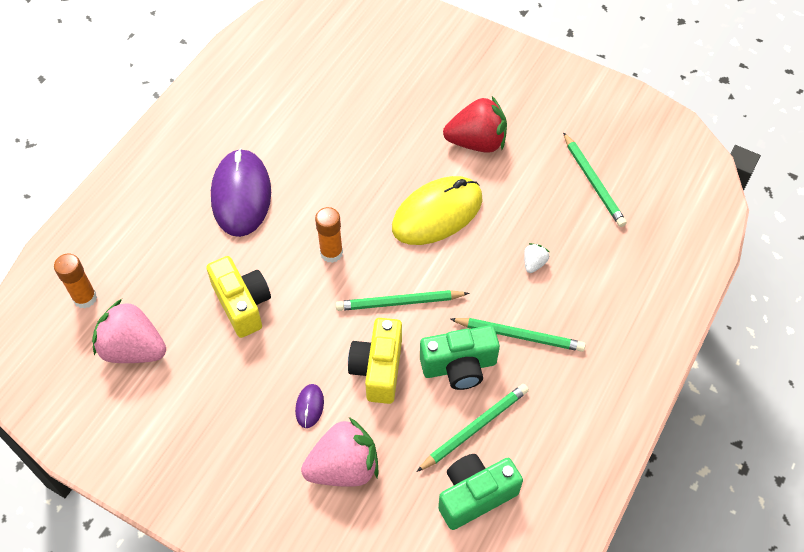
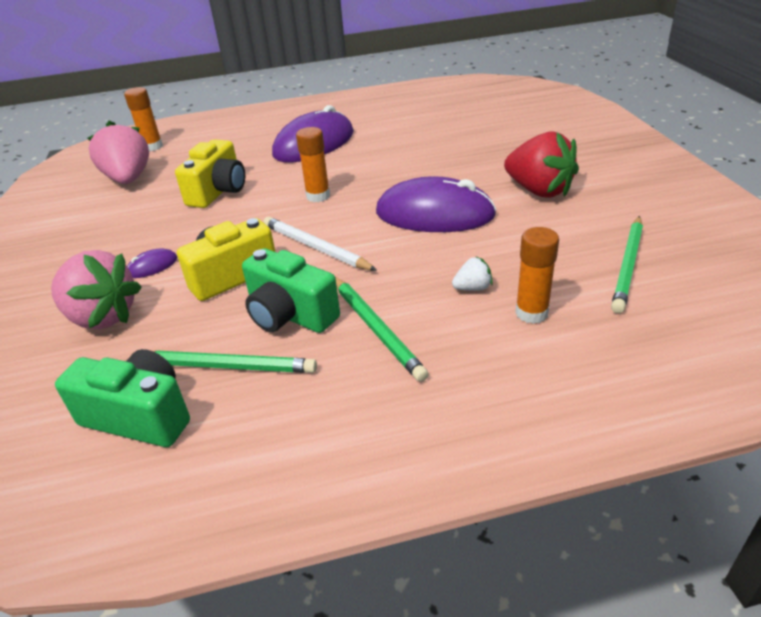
camera: 50 degrees right, 20 degrees down
(399, 302) = (316, 247): green pencil -> white pencil
(437, 213) = (435, 214): yellow mouse -> purple mouse
(583, 258) = (531, 313): none -> orange glue stick

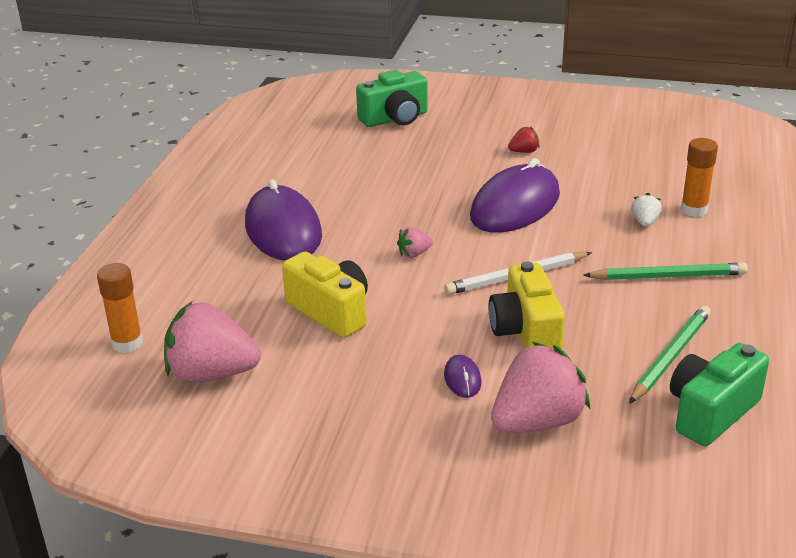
camera: 65 degrees left, 5 degrees down
(290, 315) = (618, 312): green camera -> green camera (395, 118)
(318, 196) = (414, 254): orange glue stick -> pink strawberry
(539, 190) = (524, 152): red strawberry -> red strawberry, size x0.44
(628, 265) = (664, 158): green pencil -> none

